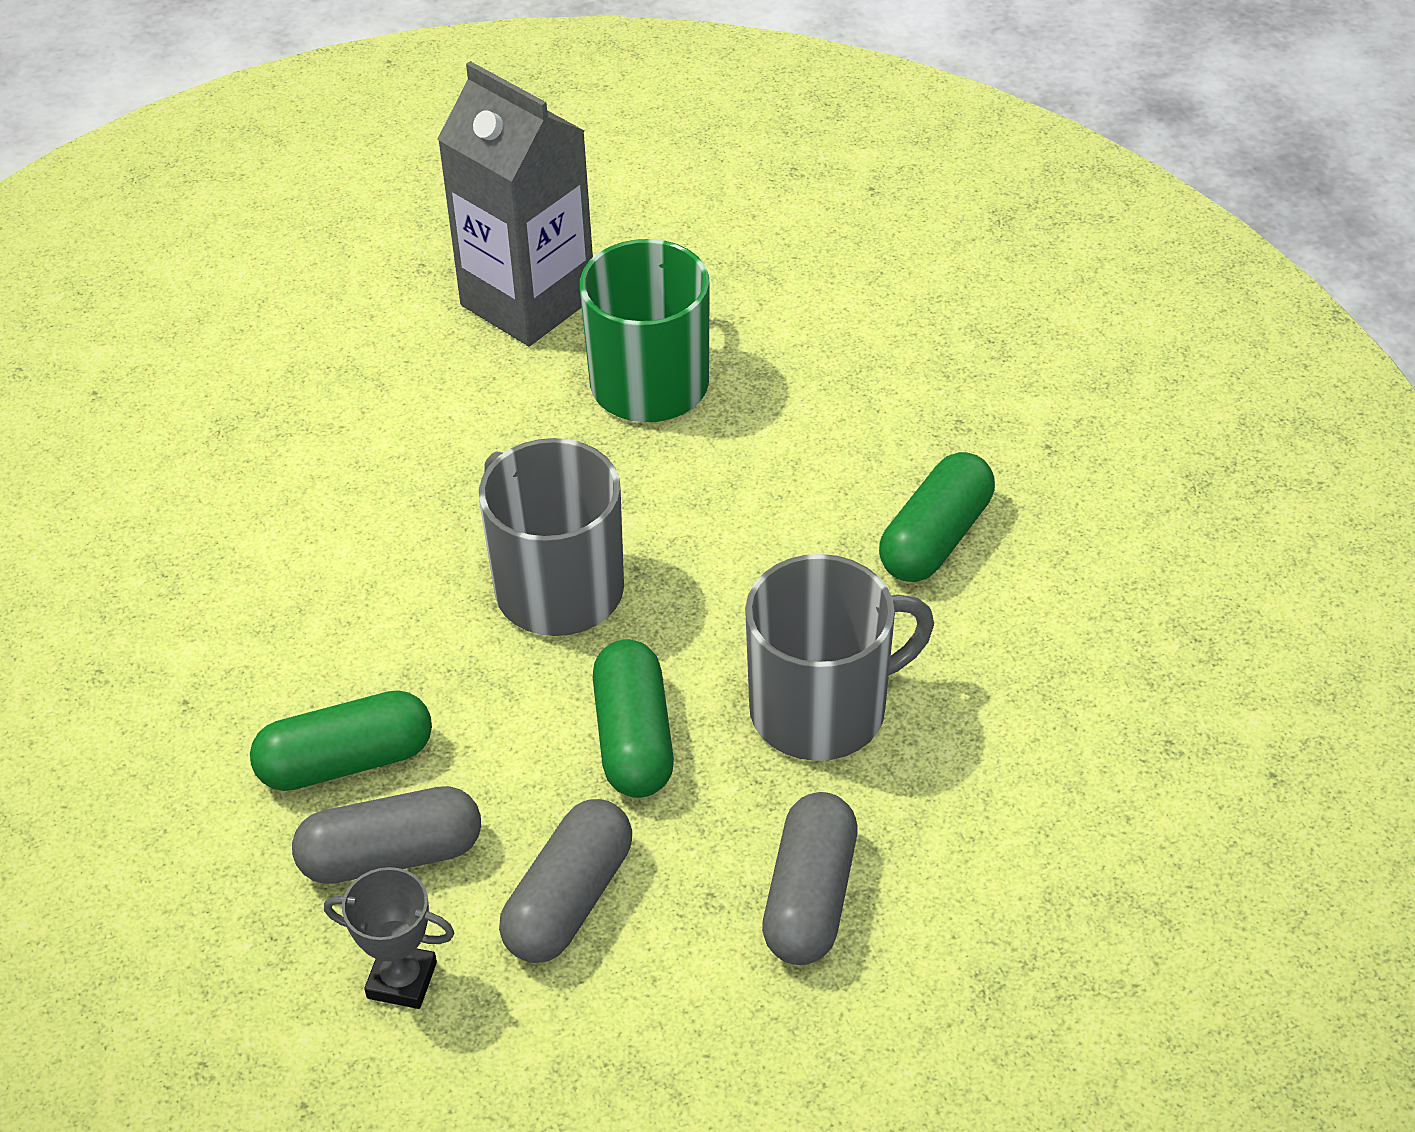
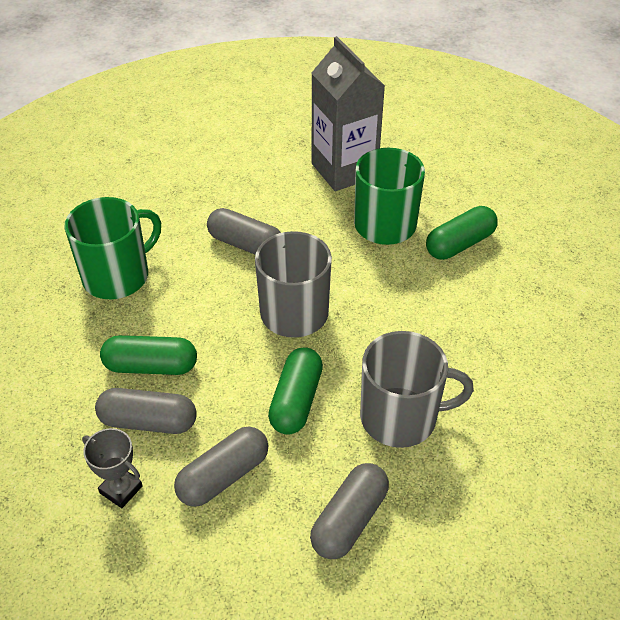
camera: 20 degrees right, 0 degrees up
(196, 621) = (117, 276): none -> green mug
(410, 493) = (245, 245): none -> grey capsule
(935, 538) = (500, 344): green capsule -> green capsule (459, 244)

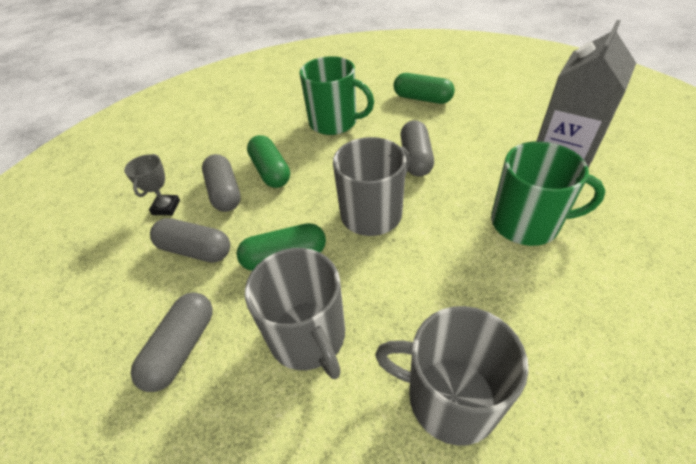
camera: 65 degrees right, 0 degrees up
(349, 520) = (182, 348): grey capsule -> grey capsule turned 75 degrees counterclockwise
(459, 244) = (563, 288): green capsule -> green capsule (422, 98)
(504, 354) = (449, 397): none -> grey mug

